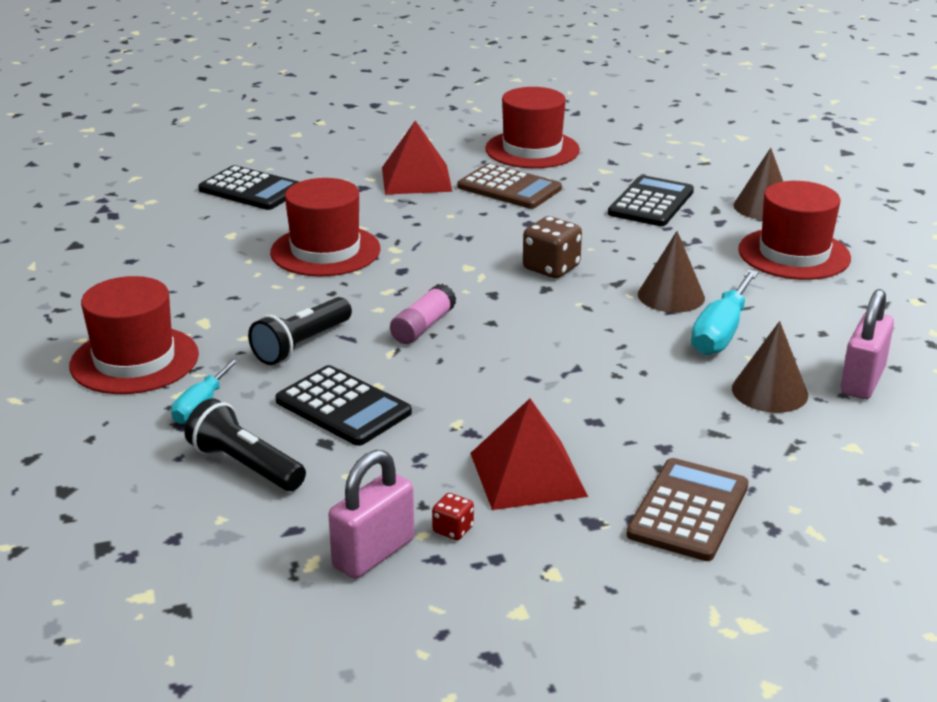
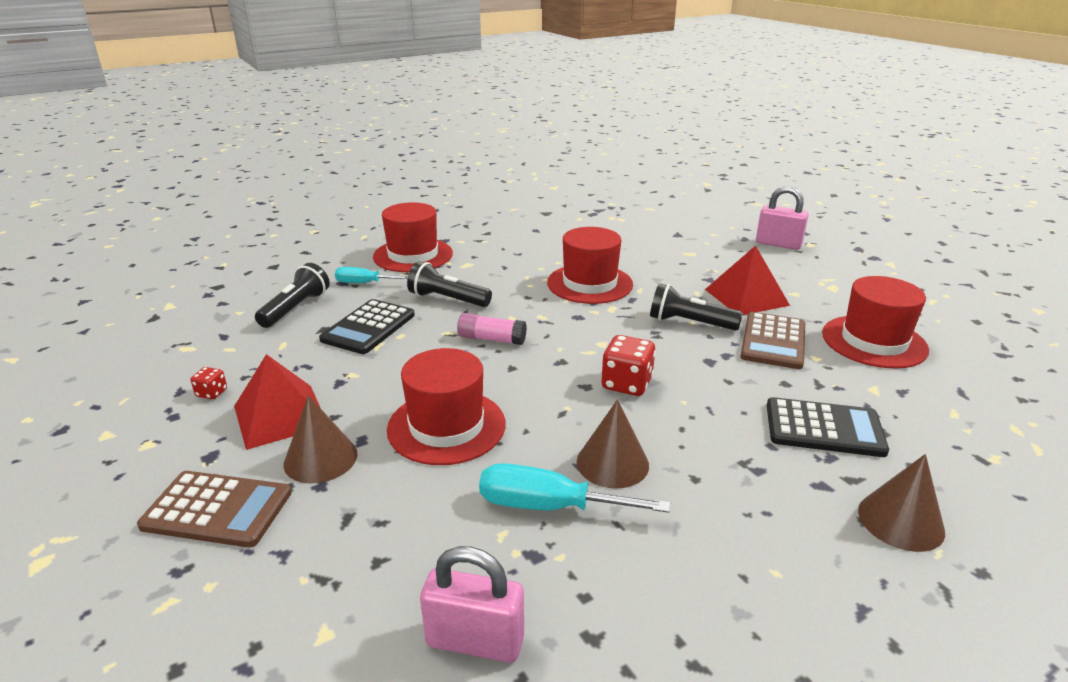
camera: 75 degrees right, 0 degrees up
(251, 189) = (665, 243): black calculator -> none
(373, 553) = (191, 367): pink padlock -> pink padlock (778, 244)
(452, 216) = (689, 323): none -> black flashlight
(551, 268) = (626, 384): brown dice -> red dice
(769, 391) = (433, 553): brown cone -> brown cone (320, 458)
(794, 254) = (784, 558): red hat -> red hat (446, 426)

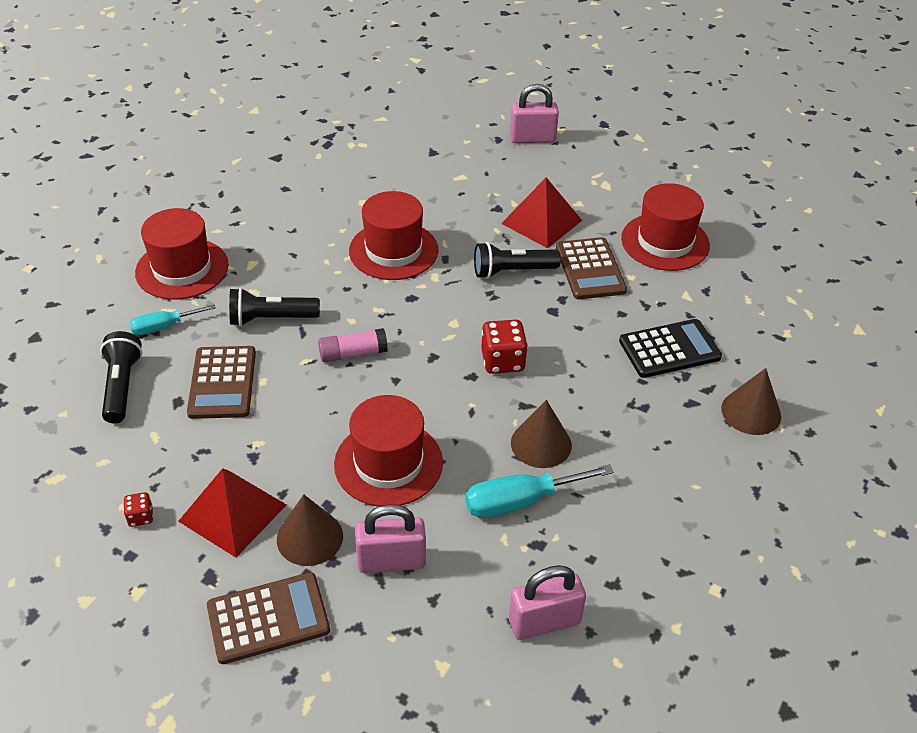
camera: 30 degrees left, 15 degrees up
(368, 327) = (222, 383): black calculator -> brown calculator
(371, 508) = (391, 561): none -> pink padlock

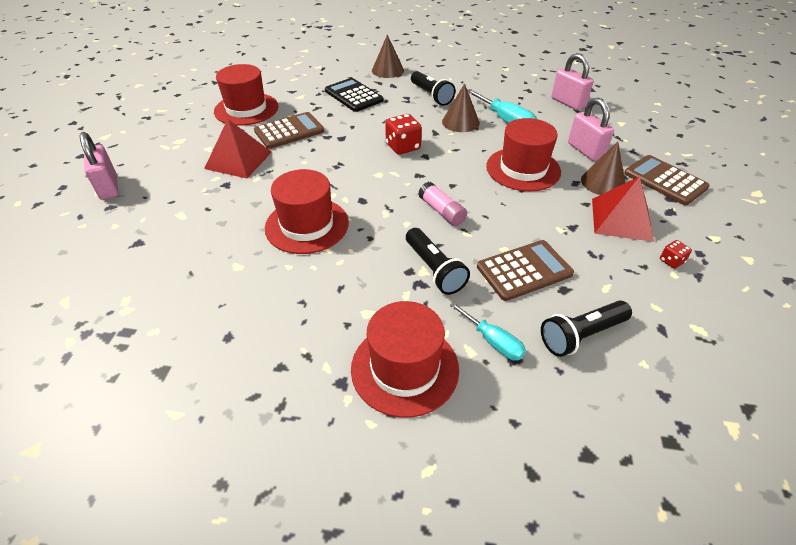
camera: 110 degrees left, 0 degrees up
(512, 271) = (307, 161): black flashlight -> black flashlight (431, 96)

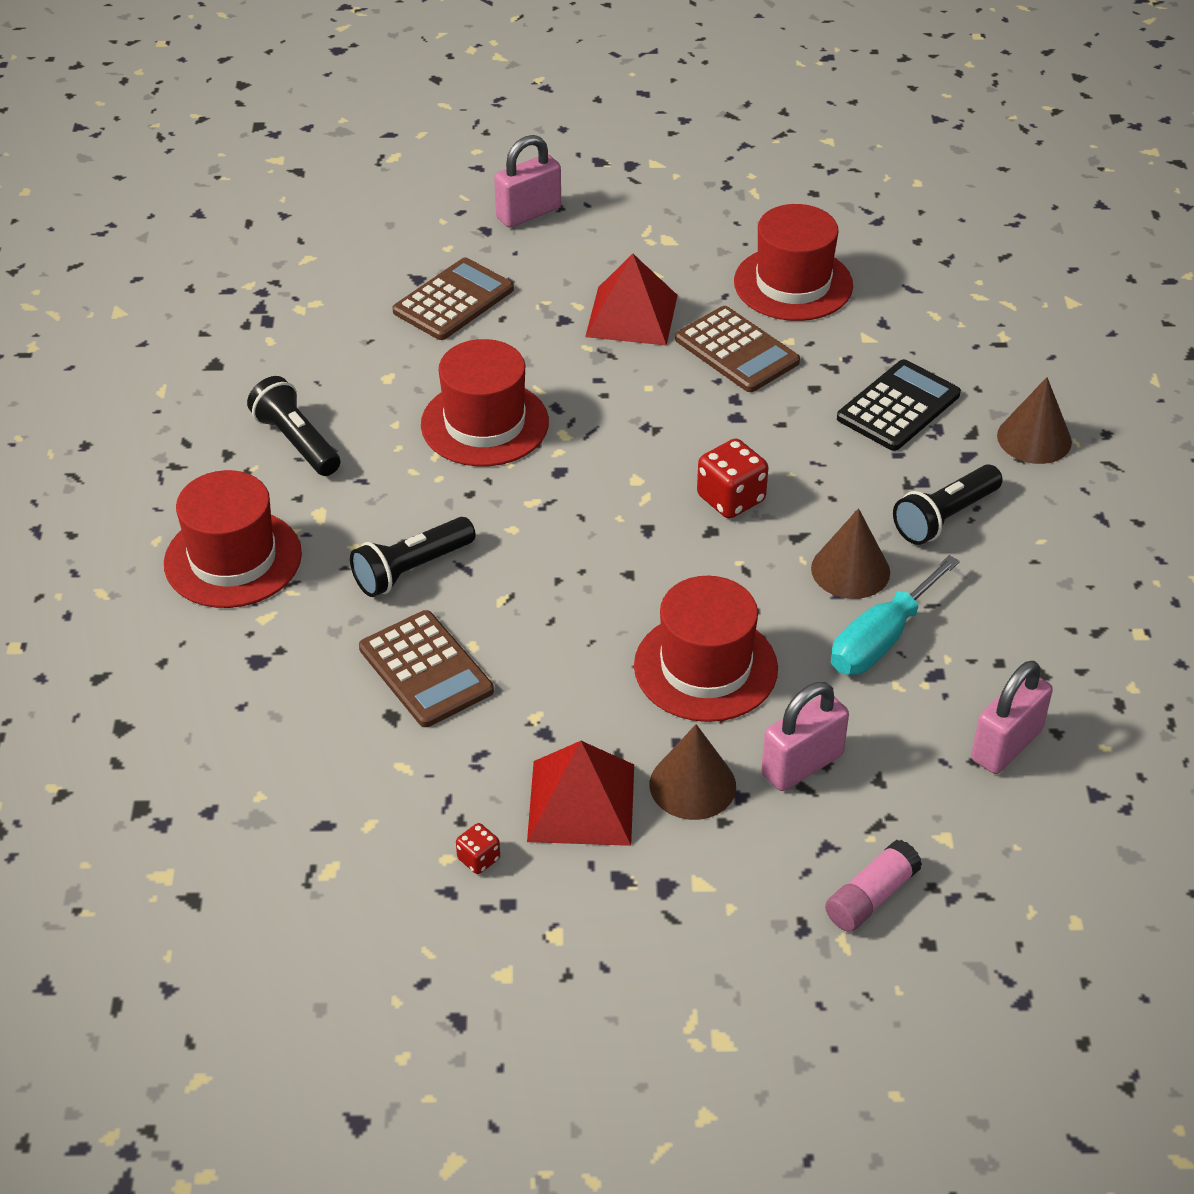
camera: 80 degrees right, 0 degrees up
(441, 211) = (551, 566): pink glue stick -> pink glue stick (871, 897)
(493, 341) = (283, 639): turquoise screwdriver -> none
(581, 335) = (302, 731): black flashlight -> black flashlight (296, 442)
(665, 180) = (726, 886): brown calculator -> brown calculator (453, 300)

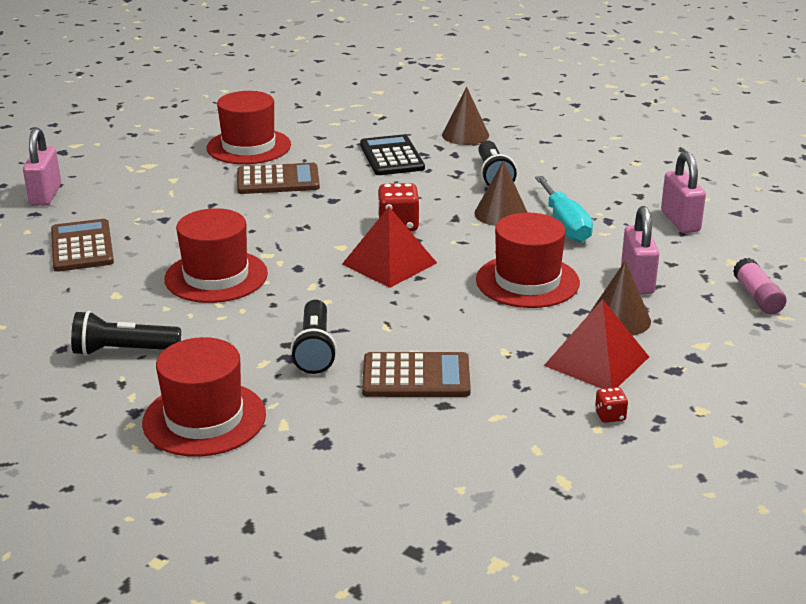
camera: 55 degrees left, 15 degrees down
(632, 315) = (196, 198): red pyramid -> red pyramid (389, 263)

